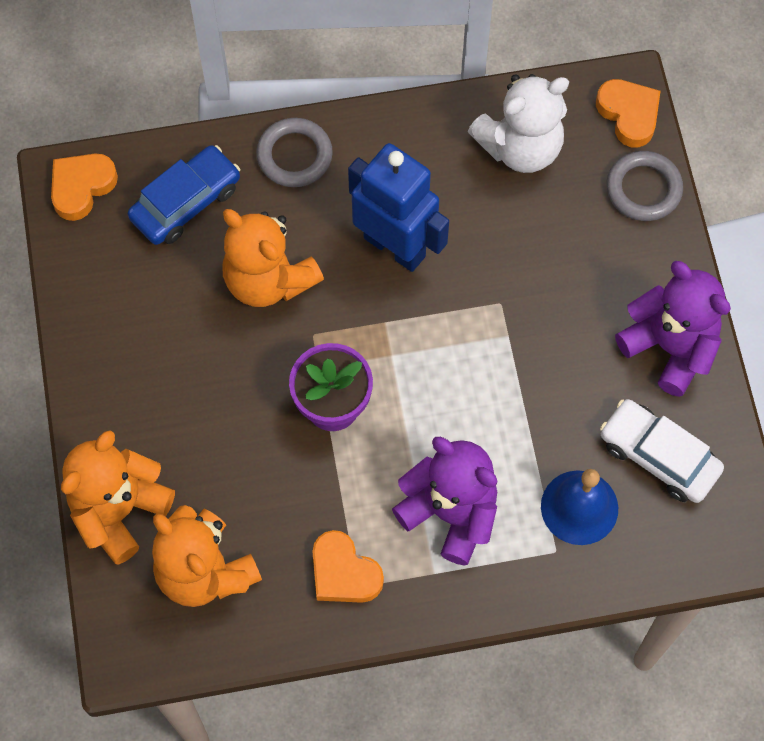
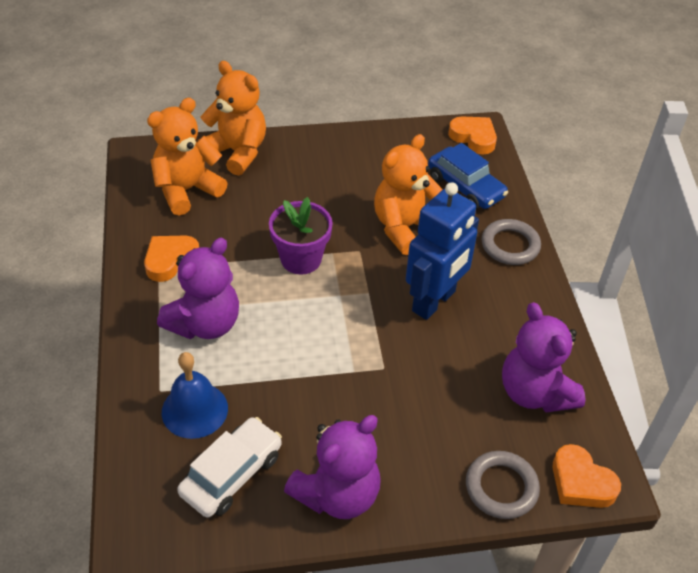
camera: 90 degrees right, 20 degrees down
(520, 147) = (535, 392): white teddy bear -> purple teddy bear
(629, 114) = (581, 482): orange heart -> orange heart turned 75 degrees clockwise

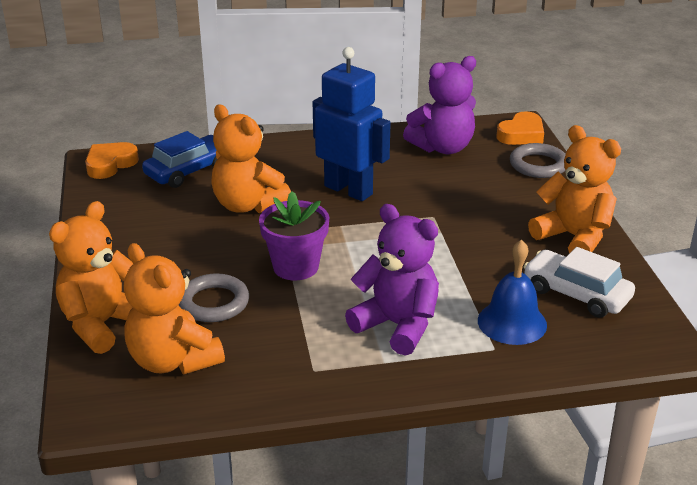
camera: 90 degrees left, 15 degrees down
(170, 260) = (301, 361): orange heart -> none
(337, 494) = (574, 237): purple teddy bear -> orange teddy bear
(510, 245) = (273, 151): grey ring -> grey ring (214, 303)

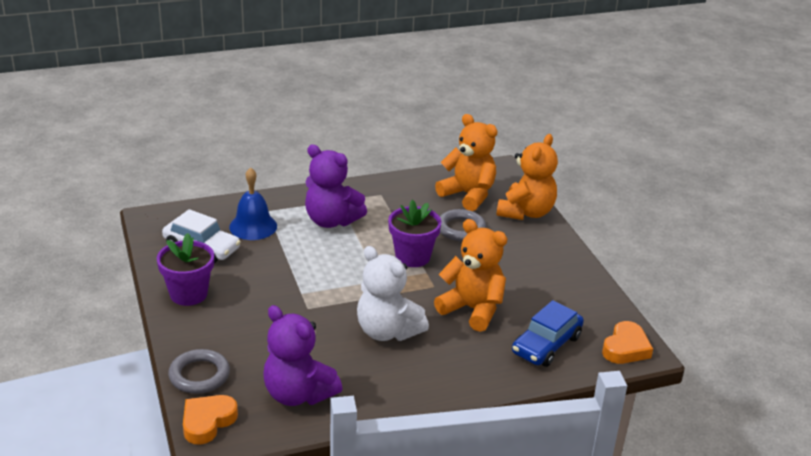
camera: 170 degrees right, 0 degrees up
(348, 190) = (387, 331): blue robot -> white teddy bear
(442, 147) = (298, 394): purple teddy bear -> purple teddy bear turned 105 degrees counterclockwise
(574, 237) = (188, 294): orange teddy bear -> purple flower pot

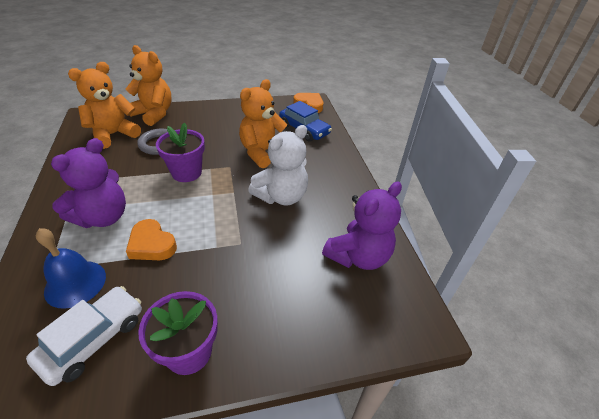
camera: 85 degrees left, 10 degrees up
(199, 375) = (335, 336): grey ring -> none
(207, 422) = (402, 327): orange heart -> orange heart (152, 244)

